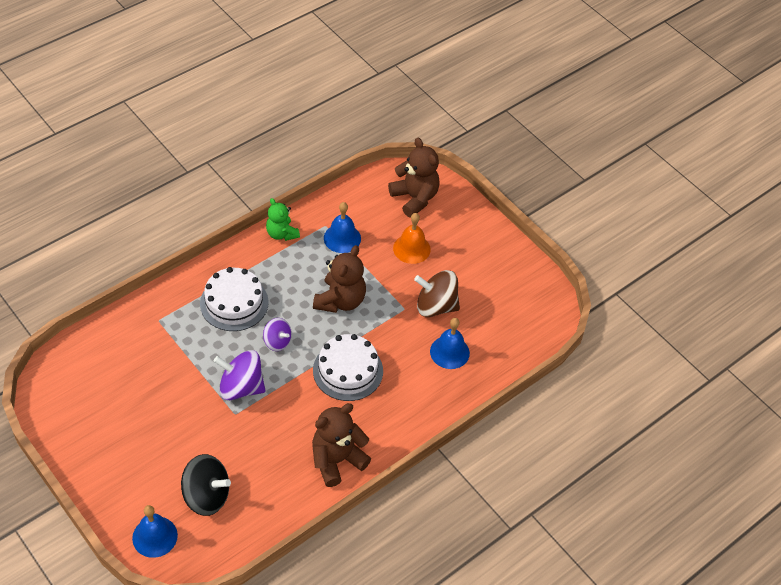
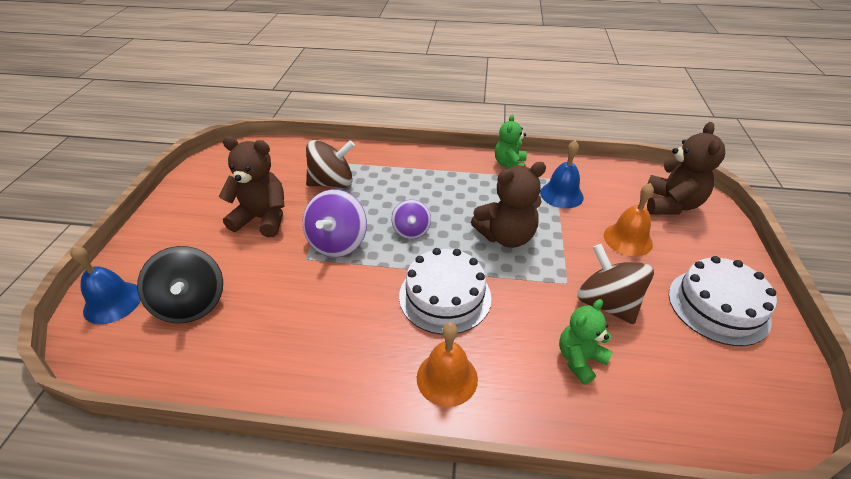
camera: 50 degrees right, 10 degrees down
(172, 345) = (332, 183): none -> brown spinning top
(234, 303) = (413, 185): white cake -> white cake (718, 306)
(241, 387) = (338, 242): purple spinning top -> purple spinning top turned 135 degrees counterclockwise
(337, 460) = (330, 371): brown teddy bear -> brown teddy bear (262, 219)
(397, 414) = (447, 378): none -> orange bell
(449, 352) = (579, 359): blue bell -> green teddy bear

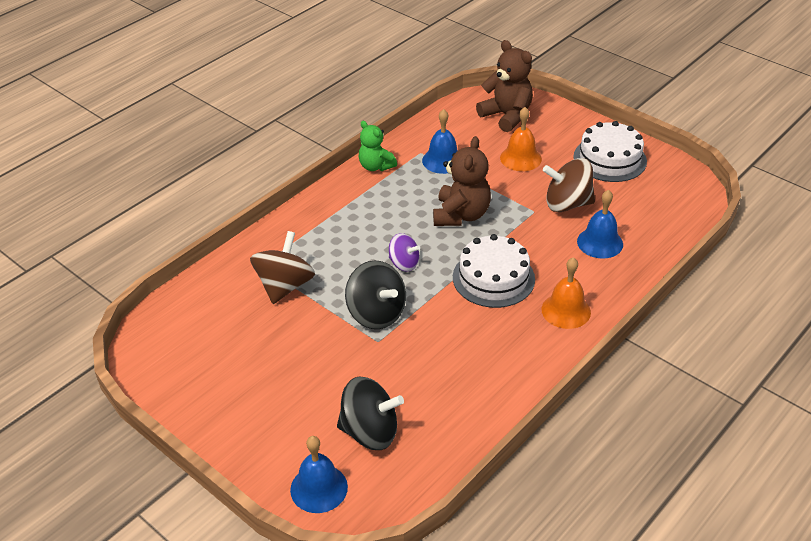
camera: 55 degrees left, 0 degrees up
(262, 219) = (292, 352): brown teddy bear -> none
(338, 242) = (376, 314): purple spinning top -> black spinning top
(579, 359) = (600, 242): green teddy bear -> blue bell

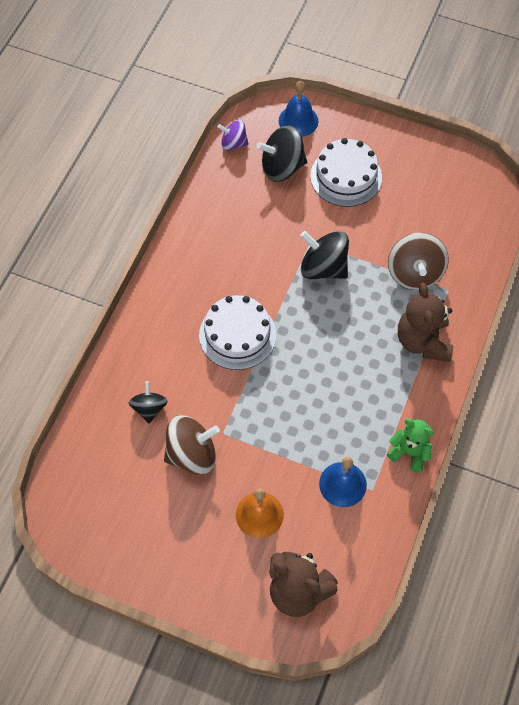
camera: 160 degrees right, 20 degrees up
(404, 263) = (323, 328): purple spinning top -> purple spinning top (233, 143)
(461, 215) = (294, 406): brown teddy bear -> brown teddy bear (423, 341)
(566, 310) = (164, 317): orange bell -> none
(600, 242) = (149, 408): blue bell -> black spinning top
(609, 159) = (160, 544): white cake -> white cake (346, 177)

